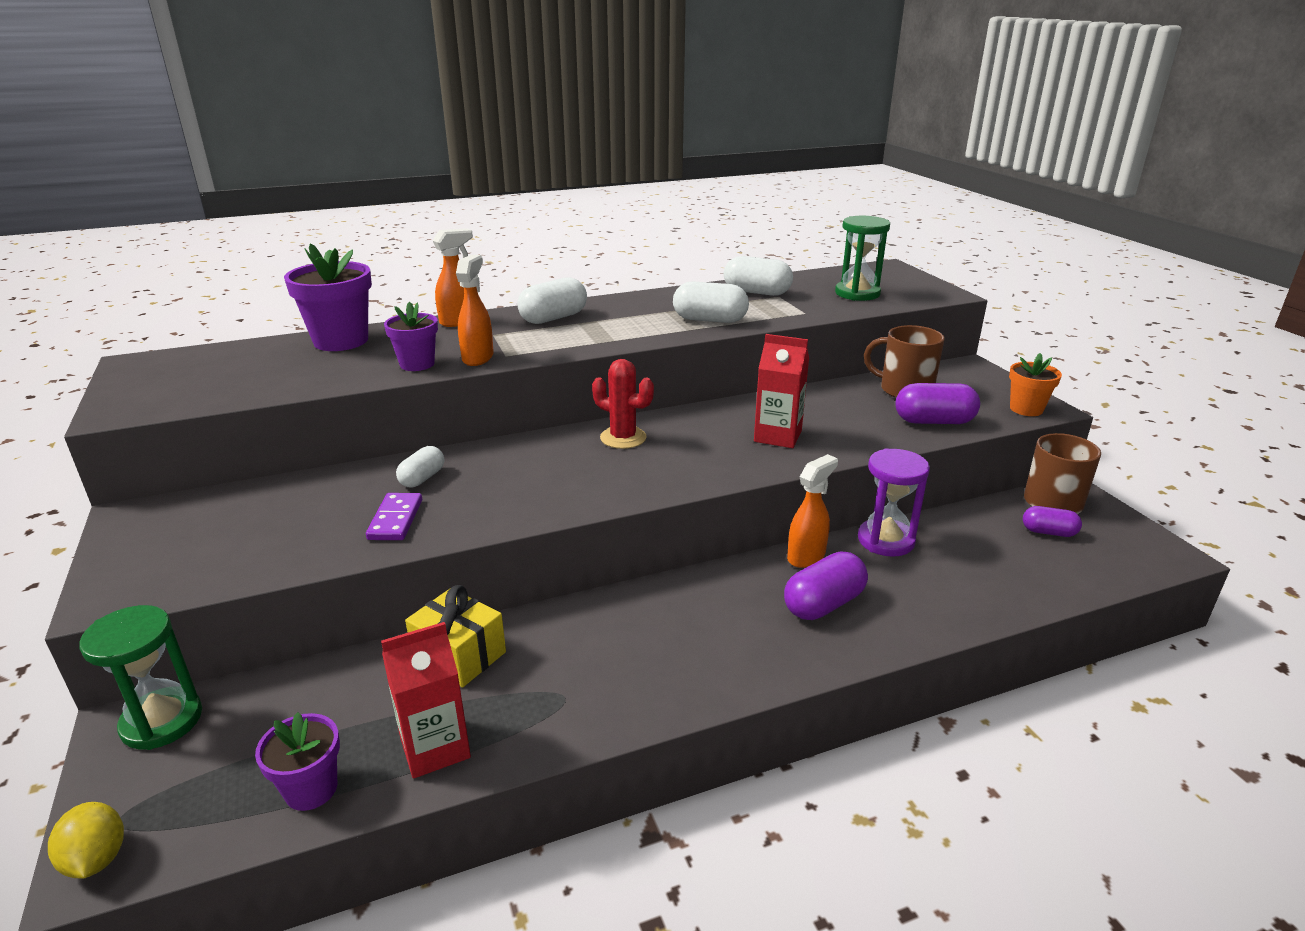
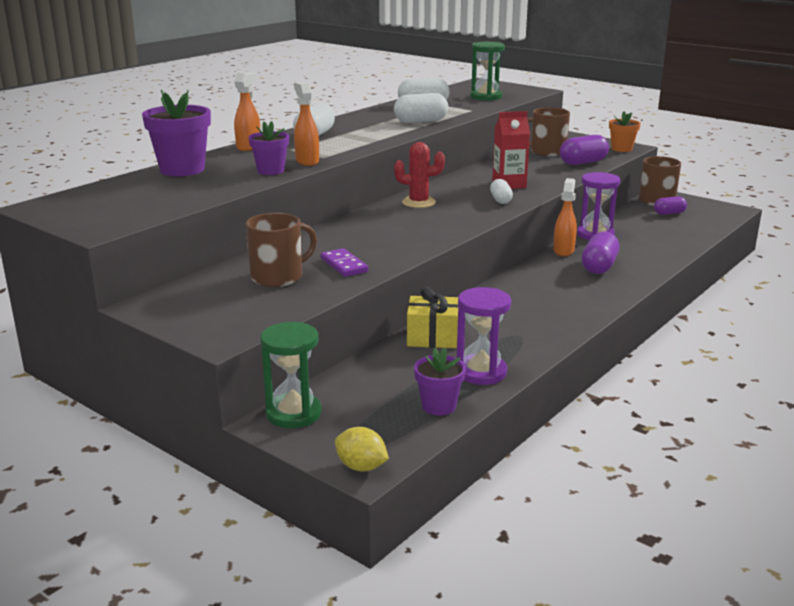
camera: 30 degrees left, 5 degrees down
(305, 515) = (278, 277): none -> brown mug
(422, 478) = (323, 245): white capsule -> white capsule (500, 200)
(435, 748) = (481, 372): red carton -> purple hourglass

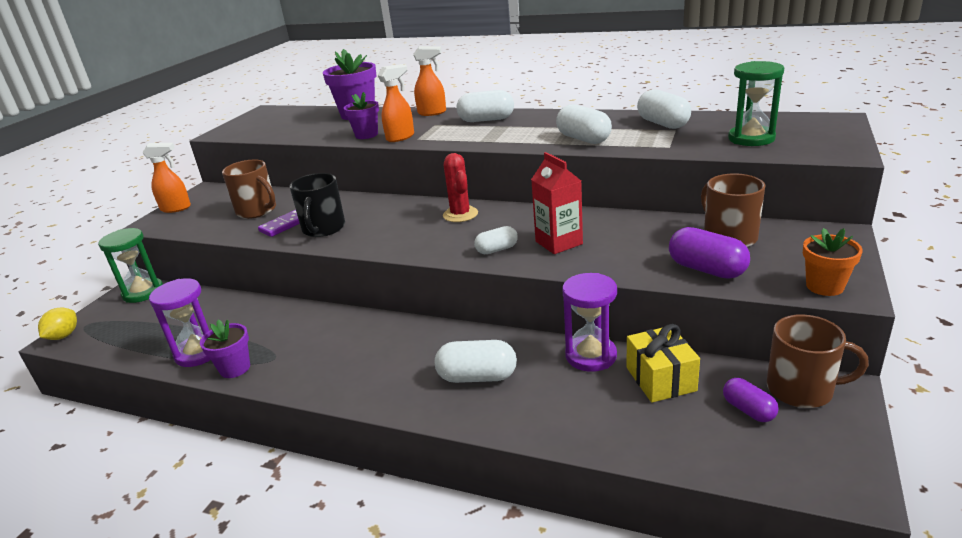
camera: 75 degrees right, 5 degrees up
(378, 250) = (323, 228): none -> black mug
(433, 337) = (266, 315): yellow gift -> yellow gift (660, 379)
(439, 406) = (142, 346): purple flower pot -> purple flower pot (235, 368)
(563, 250) = (516, 342): orange spray bottle -> orange spray bottle (176, 208)
(599, 267) = (477, 377): purple capsule -> white capsule

